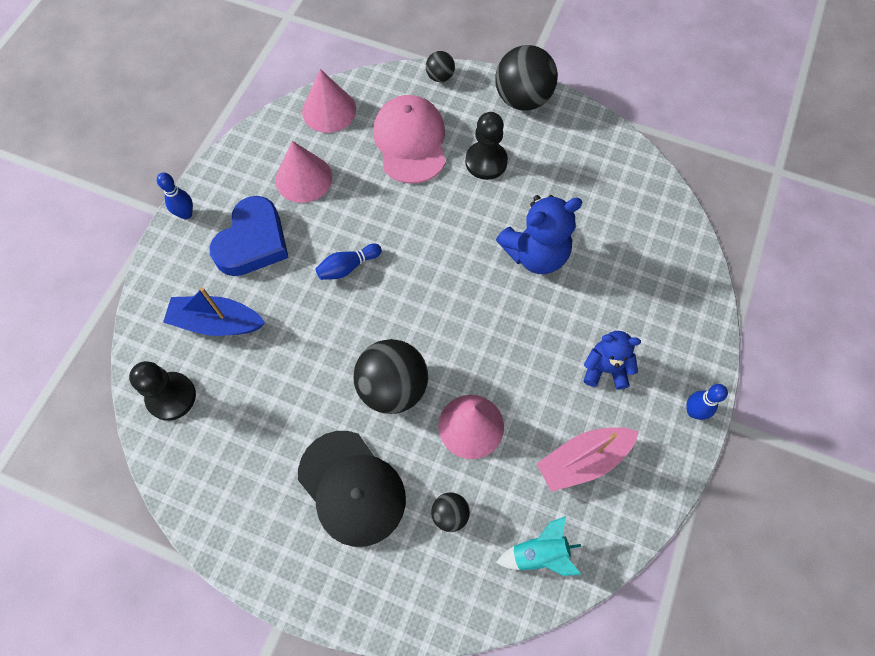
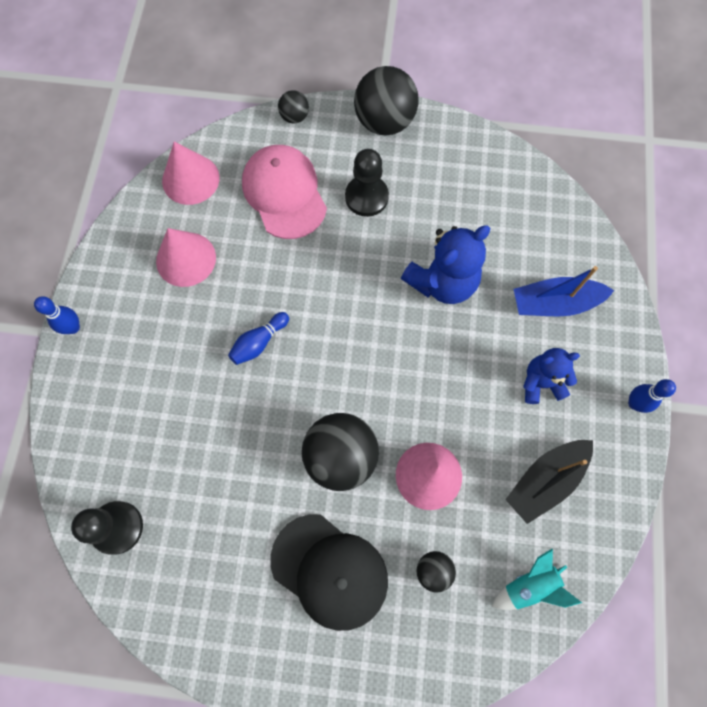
camera: 15 degrees left, 5 degrees up
(217, 322) = (141, 436): blue boat -> blue boat (555, 303)
(253, 242) = (153, 340): blue heart -> none
(583, 460) = (545, 480): pink boat -> black boat

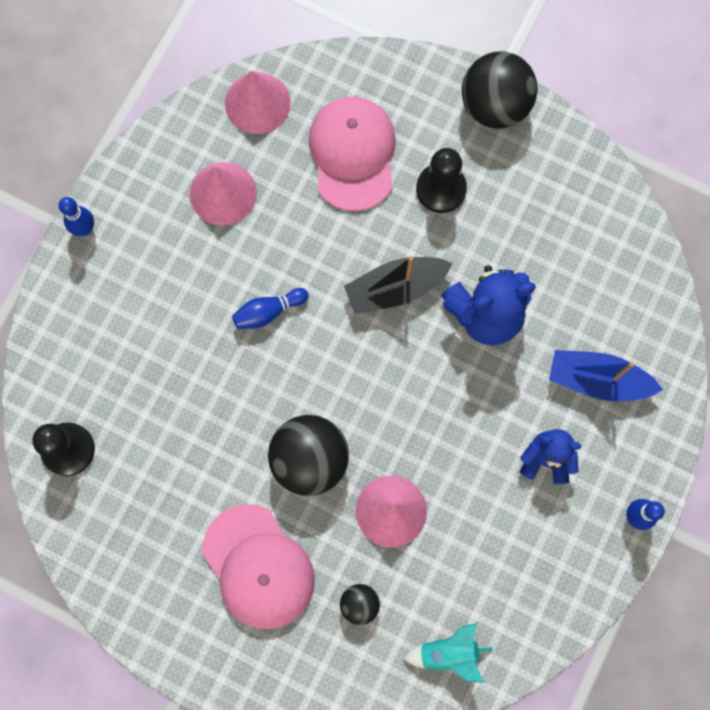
camera: 20 degrees right, 5 degrees up
(294, 117) = (396, 66): black ball -> none
(329, 571) = (258, 567): black cap -> pink cap
(545, 480) = (508, 559): black boat -> black boat (395, 288)

